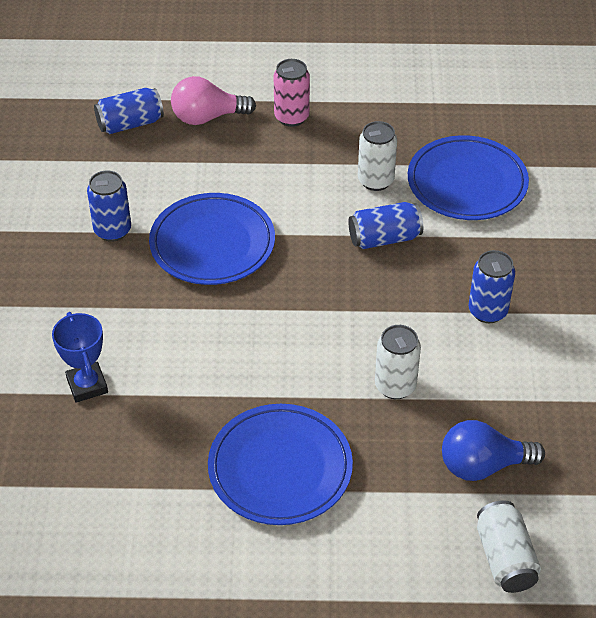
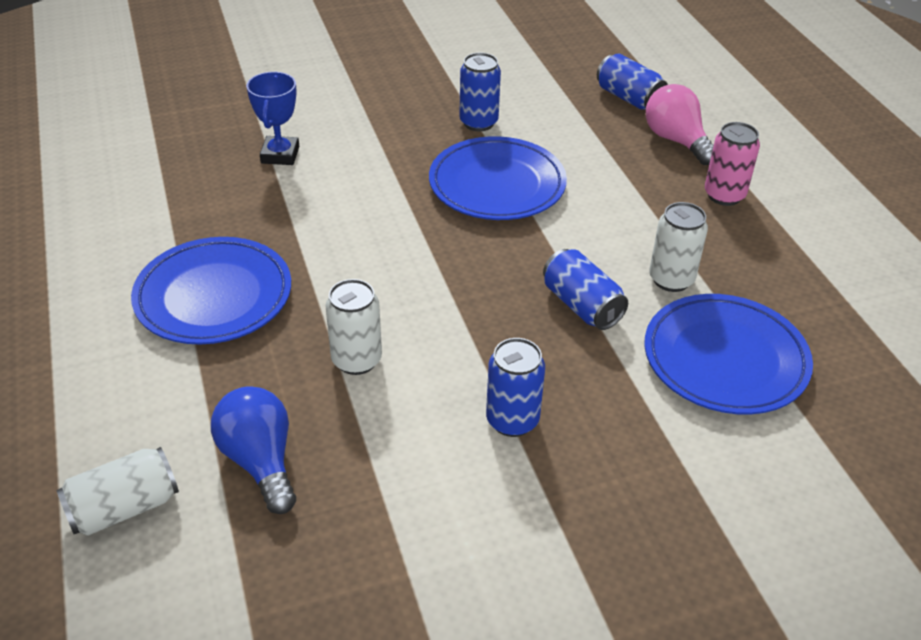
camera: 70 degrees right, 5 degrees down
(87, 385) = (280, 155): blue trophy -> blue trophy turned 45 degrees counterclockwise

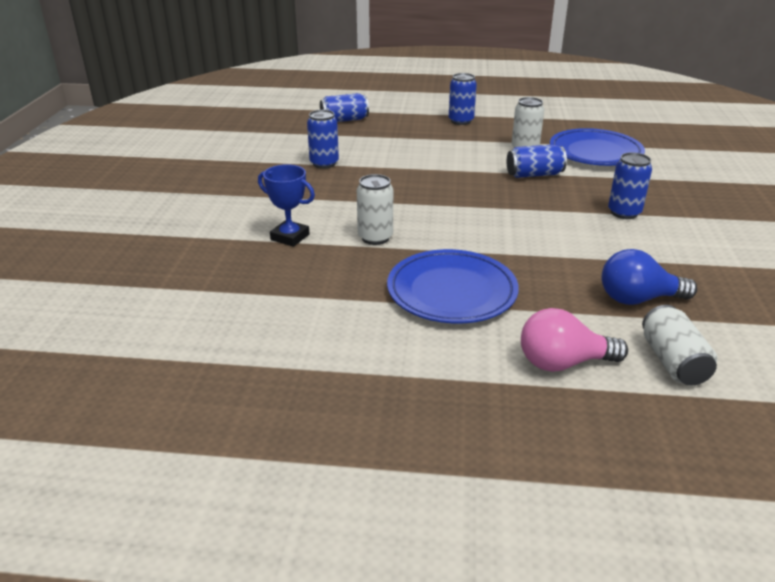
camera: 65 degrees left, 10 degrees down
(356, 360) = (551, 249): white can -> white can (375, 238)
(497, 185) = (399, 172): blue plate -> none
(676, 140) = (400, 119): pink light bulb -> pink light bulb (563, 363)
(724, 195) = (461, 121): pink can -> blue can

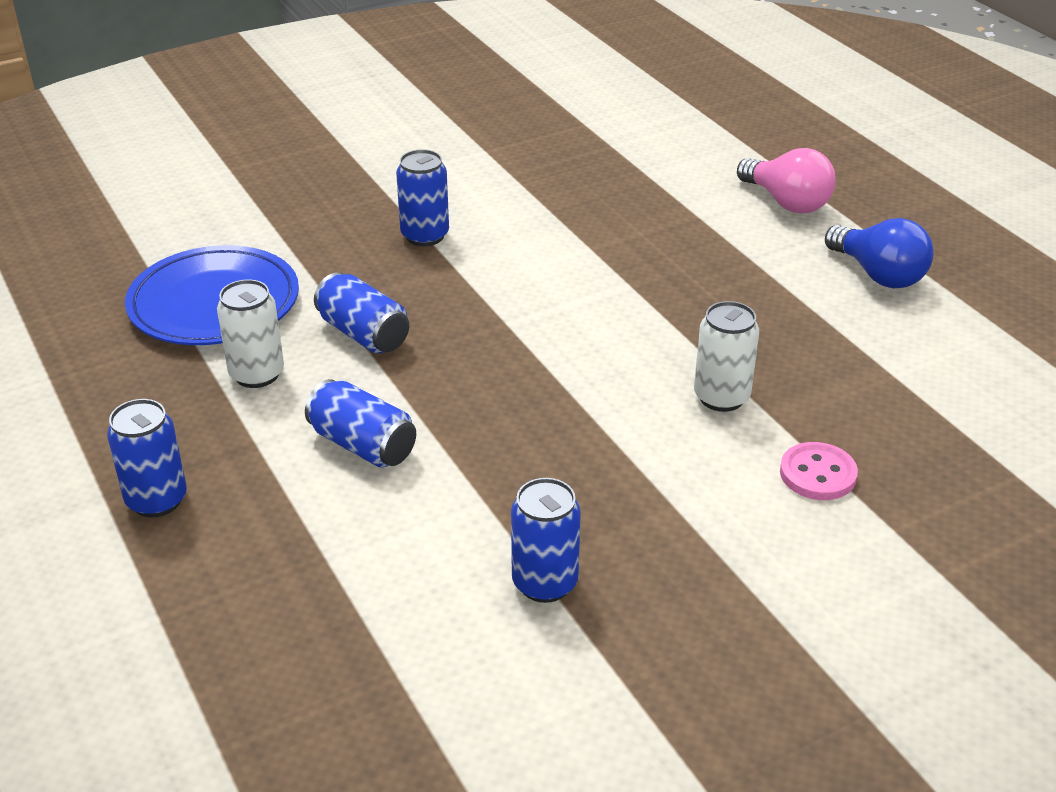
camera: 125 degrees left, 5 degrees up
(290, 237) = (817, 474): blue trophy -> pink button
(344, 120) = (280, 688): blue can -> blue can (363, 445)
(451, 292) = (761, 294): blue plate -> none
(638, 299) = (627, 189): blue light bulb -> blue light bulb (878, 275)
(673, 362) = (711, 157): white can -> none

